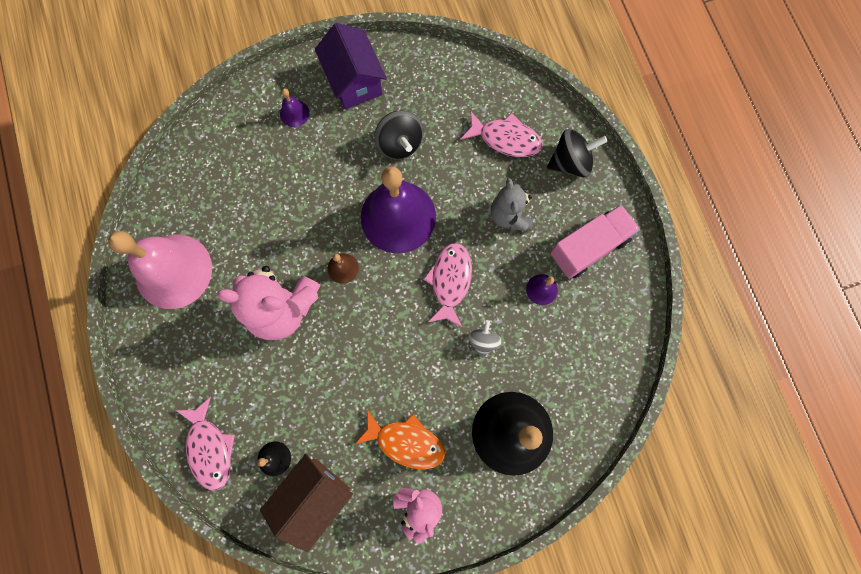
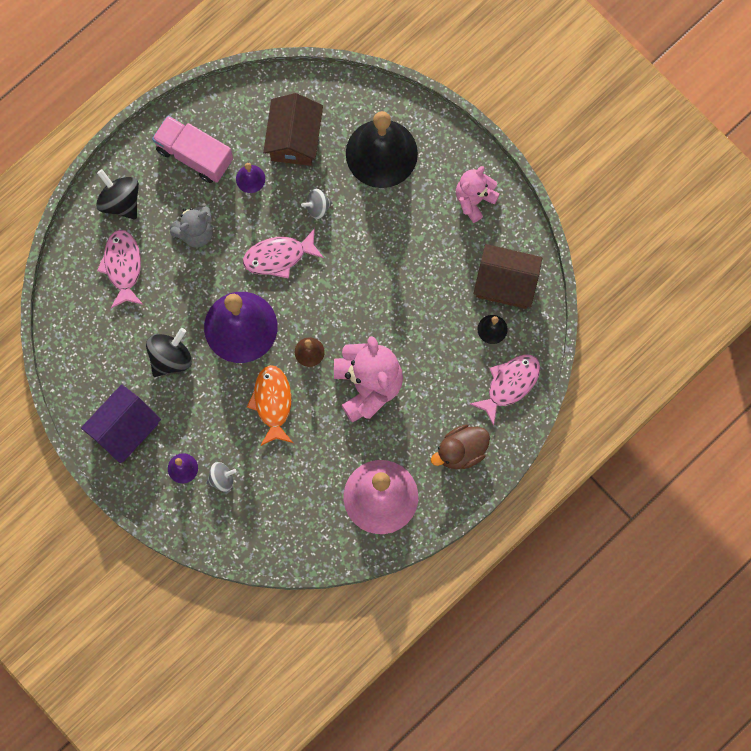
camera: 115 degrees left, 0 degrees up
(172, 366) = (461, 451): none -> brown duck
(267, 141) = (221, 479): none -> grey spinning top
(406, 442) = (429, 232): orange fish -> orange fish (272, 403)
(565, 350) = (294, 139): none -> brown house

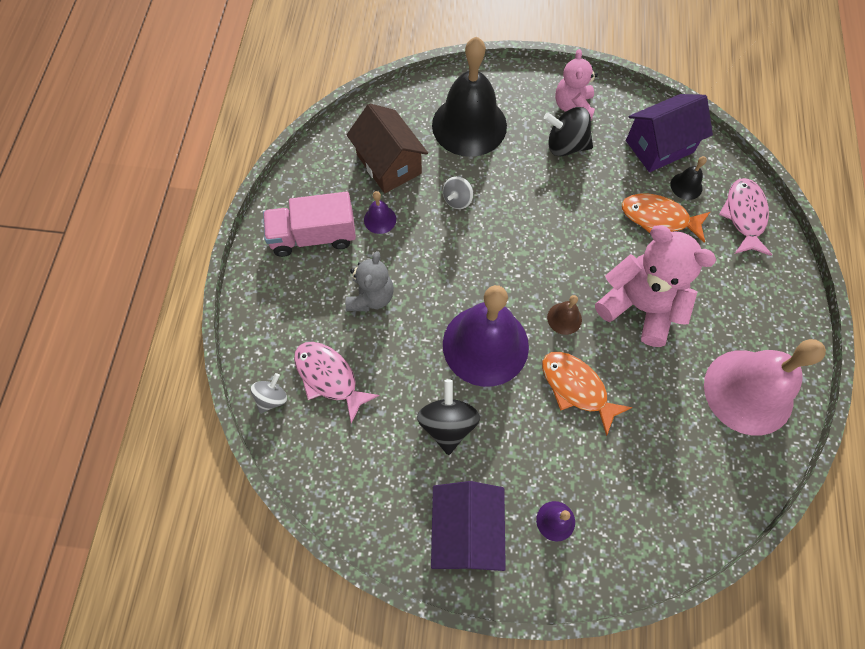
camera: 40 degrees left, 10 degrees down
(120, 201) = (278, 322): black spinning top -> black spinning top (565, 145)
(221, 479) = (600, 499): grey spinning top -> grey spinning top (272, 398)
(278, 256) = (462, 262): pink fish -> none
(446, 336) = (658, 218): none -> orange fish
(461, 451) = (767, 297): brown duck -> none
(505, 283) = (659, 146): brown house -> purple house

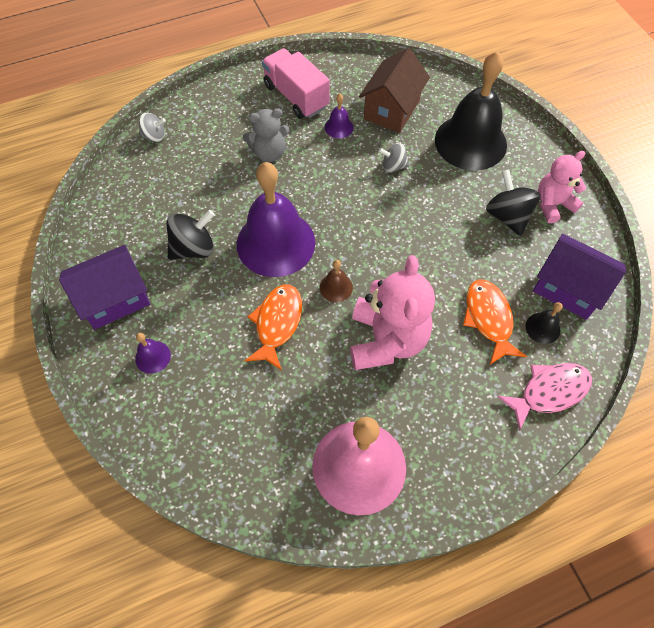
camera: 60 degrees right, 5 degrees down
(329, 377) = (189, 160): pink fish -> none

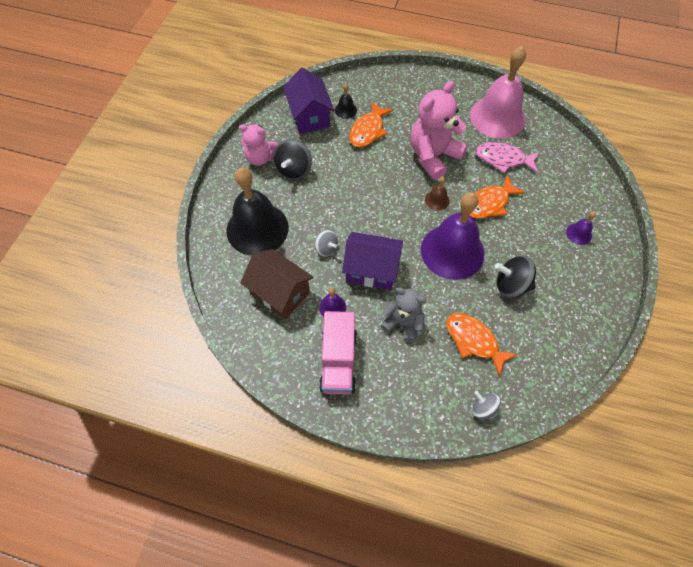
camera: 140 degrees left, 0 degrees up
(114, 299) = (586, 286): purple house -> purple house (371, 270)
(196, 178) = (474, 341): none -> orange fish
(392, 109) = (280, 293): brown house -> brown house turned 60 degrees clockwise
(549, 392) = (375, 87): pink fish -> pink fish (503, 159)

